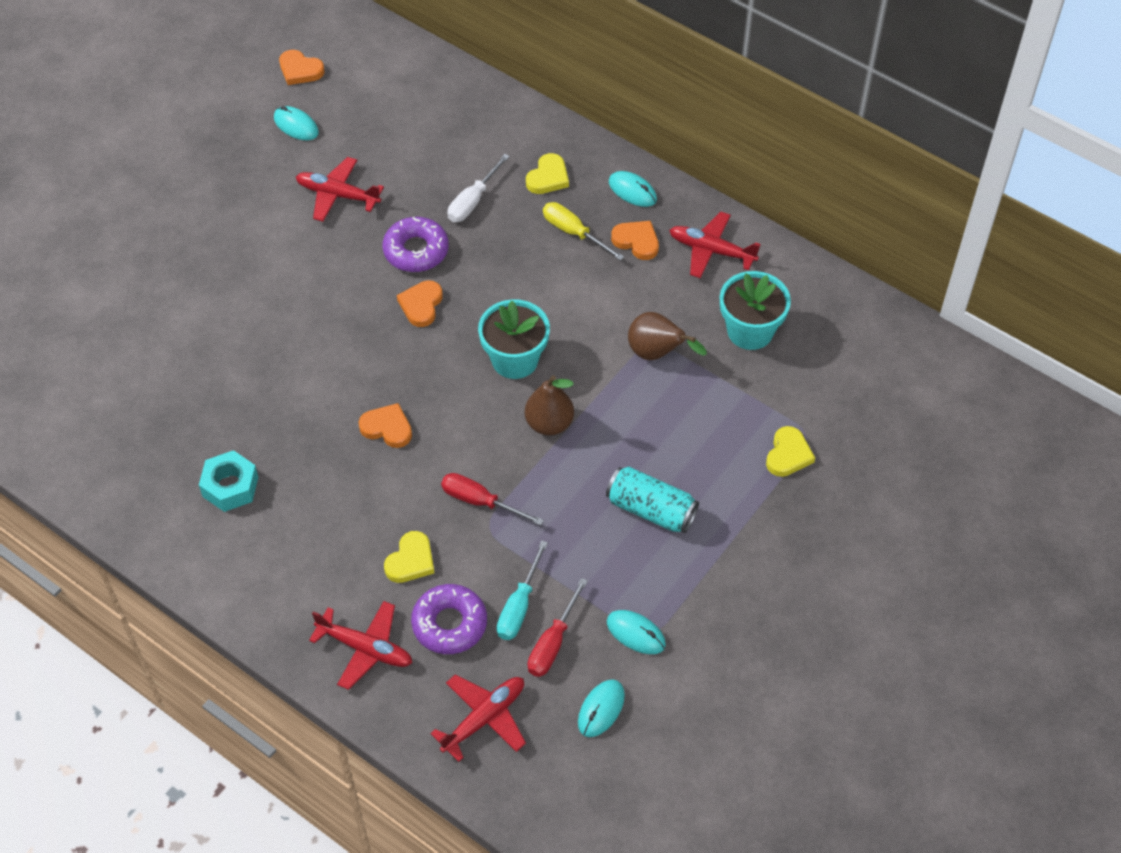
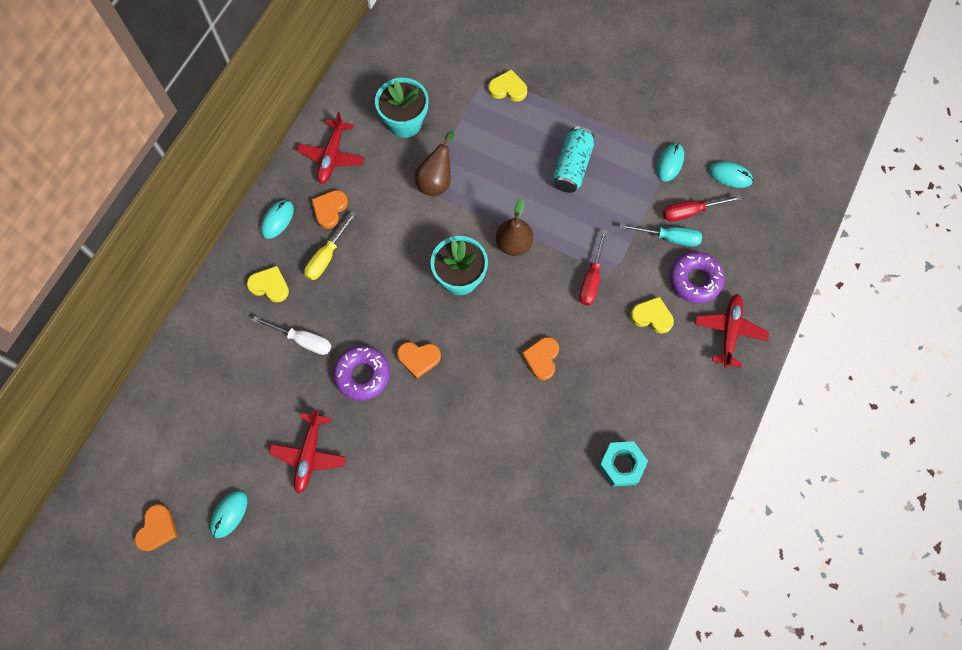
camera: 100 degrees left, 15 degrees up
(484, 718) = (758, 244): red plane -> none
(553, 643) = (691, 212): red screwdriver -> red screwdriver turned 150 degrees clockwise

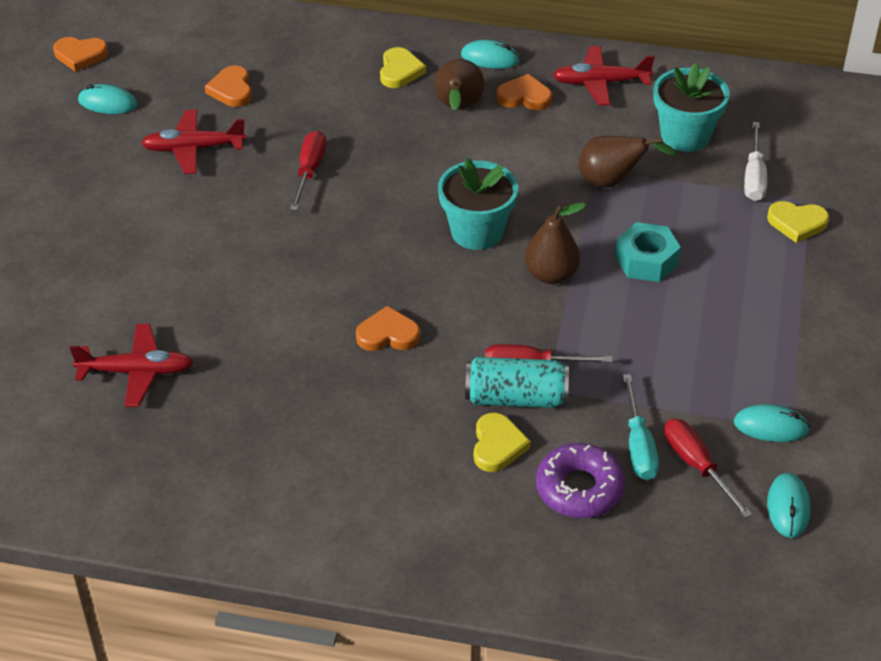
camera: 75 degrees right, 25 degrees down
(302, 340) = (338, 112): white screwdriver -> white screwdriver (754, 177)
(327, 256) = (458, 108): yellow screwdriver -> brown pear
(362, 375) = (309, 171): purple donut -> red screwdriver
(418, 358) = (347, 216): orange heart -> orange heart (231, 90)
(508, 88) = (797, 223): yellow heart -> yellow heart turned 105 degrees clockwise
(572, 167) = (704, 314): turquoise can -> turquoise can (516, 398)
(621, 465) = (253, 447): turquoise nut -> turquoise nut (646, 260)
(729, 332) = (507, 546): red plane -> red plane (137, 372)

